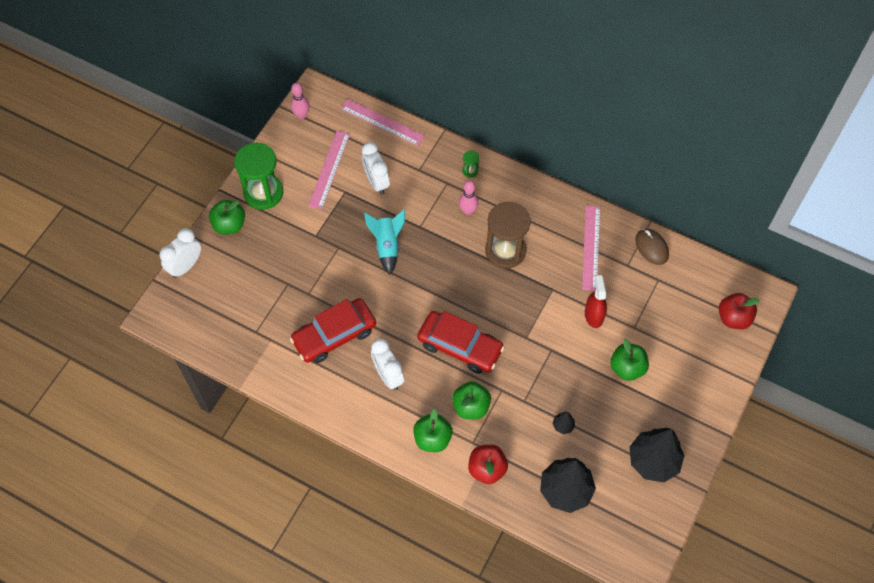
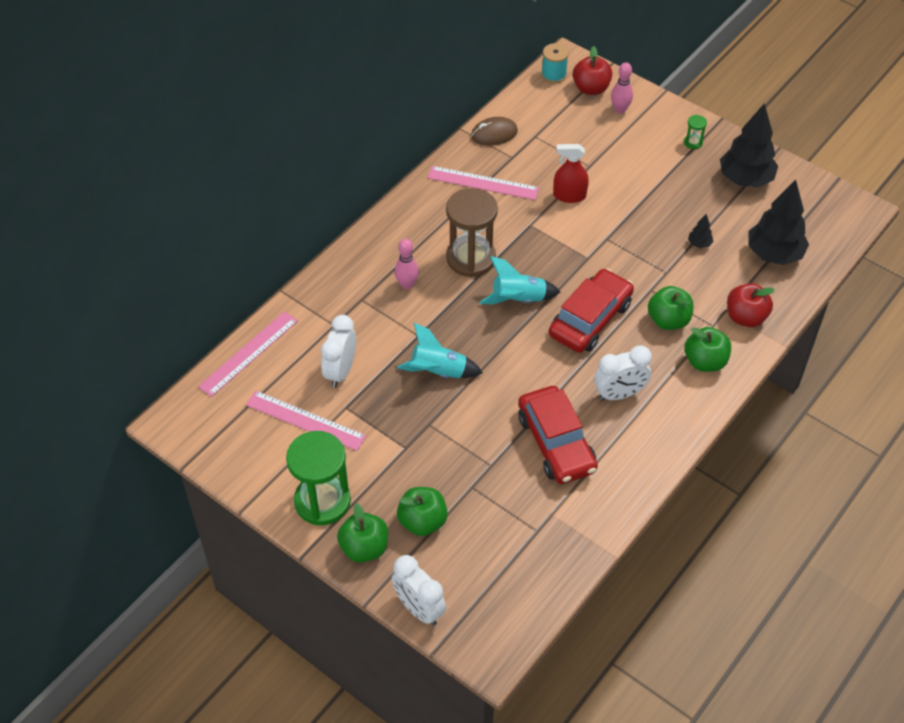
camera: 80 degrees left, 10 degrees down
(301, 115) = (207, 443): pink bowling pin -> pink bowling pin (620, 110)
(376, 182) = (340, 371): white clock -> white clock turned 120 degrees clockwise
(469, 291) = (518, 299): none -> turquoise rocket
(470, 170) = (350, 274): green hourglass -> green hourglass (693, 142)
(627, 368) = (637, 180): green apple -> green apple (422, 521)
(742, 285) = (553, 75): none -> turquoise spool

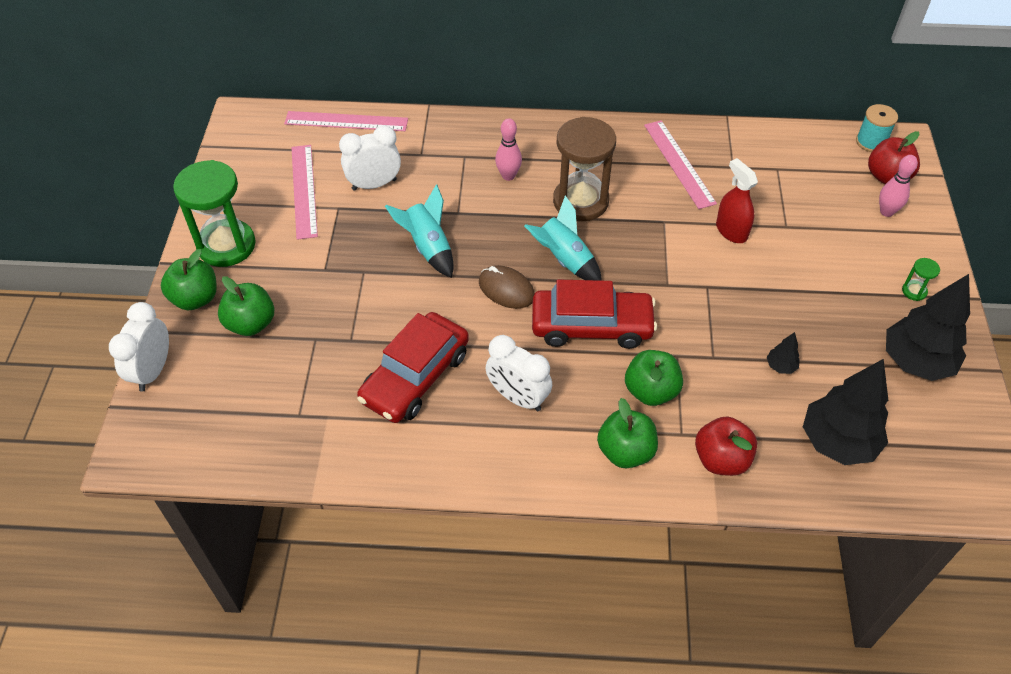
camera: 55 degrees right, 0 degrees up
(494, 134) = (746, 140): brown mouse -> brown mouse (506, 289)

